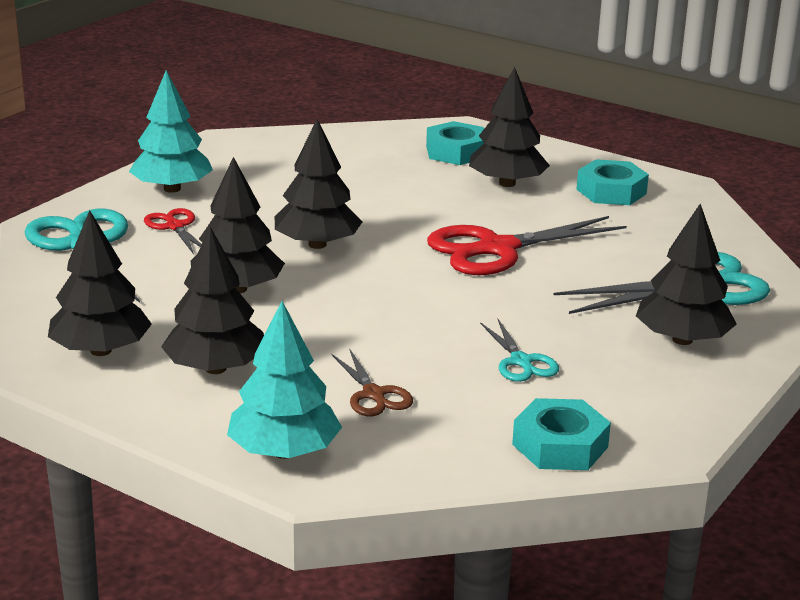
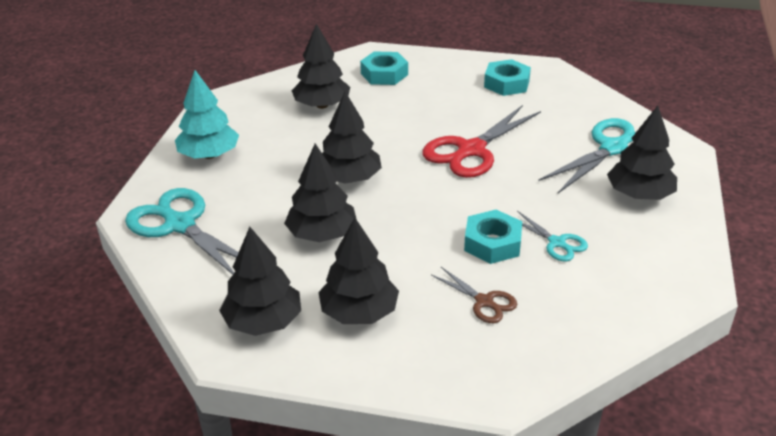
camera: 20 degrees left, 10 degrees up
(175, 226) = (236, 189): red scissors -> none
(284, 452) = (462, 374): turquoise tree -> none
(507, 183) = (436, 93): black tree -> black tree (322, 105)
(560, 446) = (633, 308): turquoise nut -> turquoise nut (492, 243)

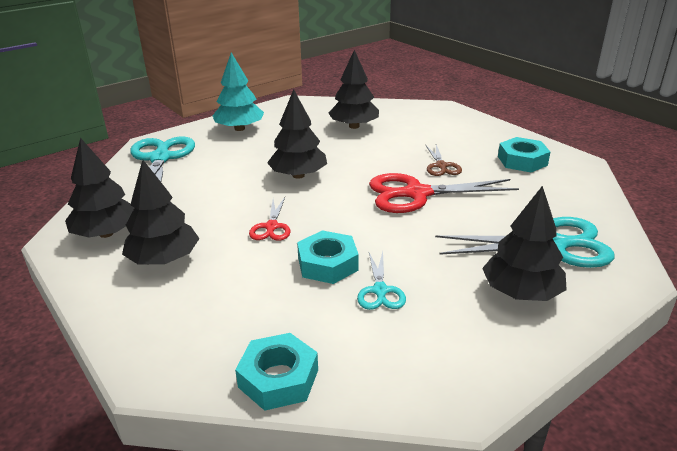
camera: 40 degrees right, 5 degrees down
(322, 234) = (225, 200): black tree -> none
(384, 74) = (429, 122): turquoise nut -> turquoise nut (278, 378)
(402, 237) = (271, 227): none -> red scissors
(484, 302) = (253, 301): brown scissors -> brown scissors (441, 166)

